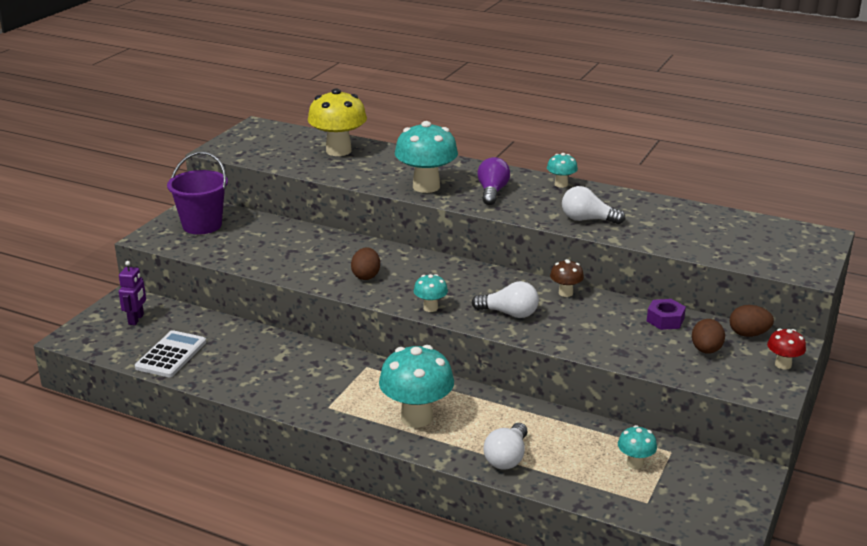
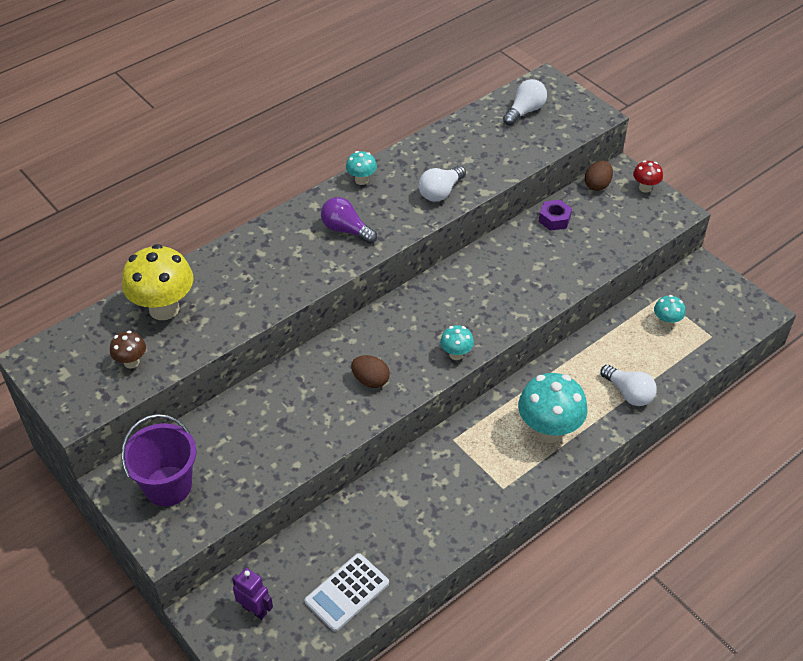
camera: 65 degrees left, 20 degrees up
(171, 355) = (347, 592): white calculator -> white calculator turned 90 degrees counterclockwise
(426, 187) = (302, 271): turquoise mushroom -> none
(509, 313) = (494, 306): white light bulb -> white light bulb (525, 111)
(565, 293) = (481, 258): brown mushroom -> brown mushroom (131, 362)
(706, 350) = (607, 217): brown egg -> none

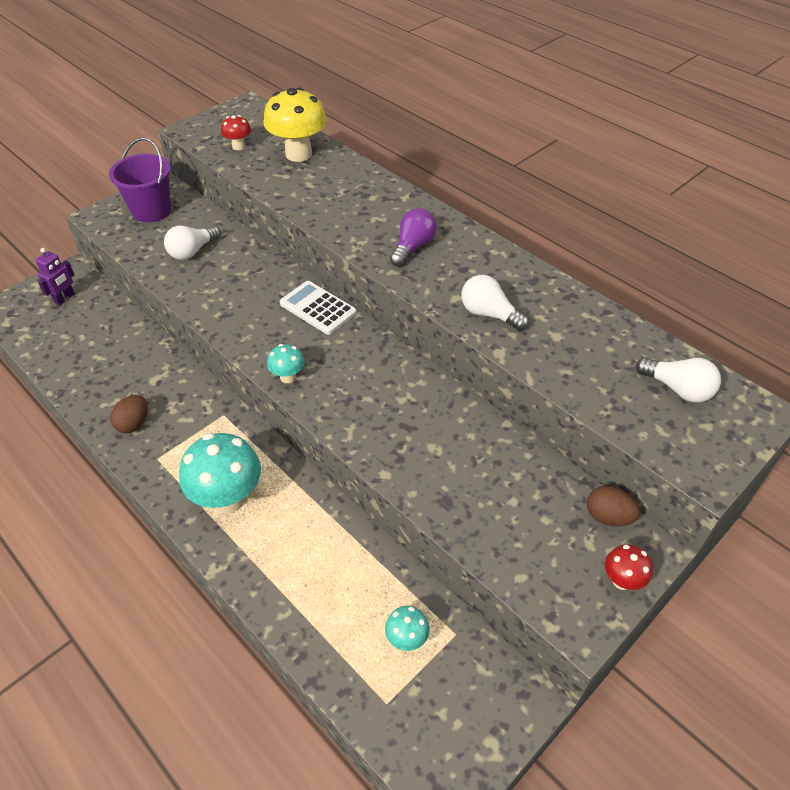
camera: 85 degrees right, 0 degrees up
(131, 362) = (238, 146): brown mushroom -> red mushroom
(347, 592) = (65, 350): white calculator -> white calculator (318, 308)
(361, 180) = (494, 252): turquoise mushroom -> none
(370, 380) = (254, 315): brown egg -> brown egg (133, 423)
(554, 219) = (523, 465): purple nut -> none
(628, 393) = (281, 585): white light bulb -> white light bulb (192, 251)

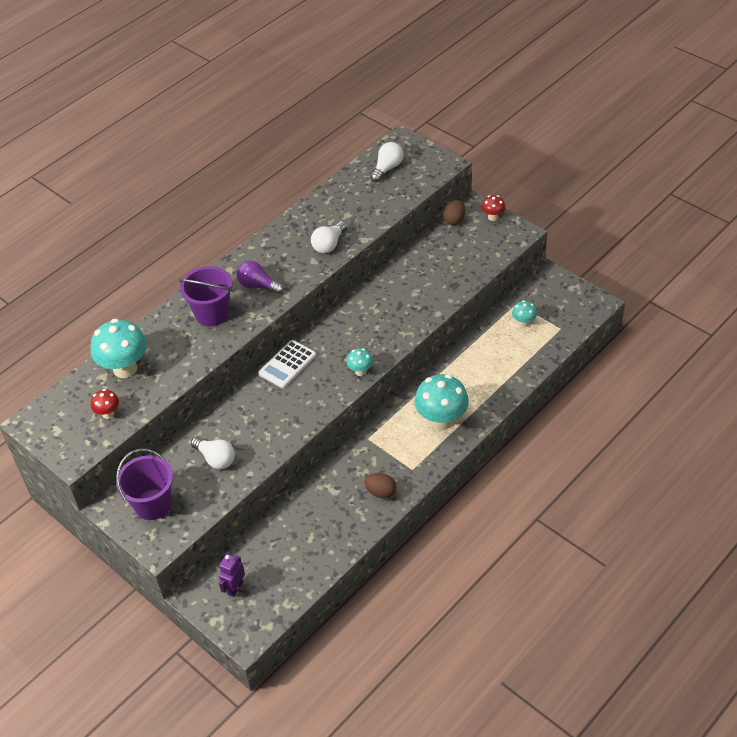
camera: 90 degrees left, 0 degrees up
(65, 298) = (235, 588): purple robot -> purple robot turned 90 degrees counterclockwise
(298, 154) = (125, 369): yellow mushroom -> turquoise mushroom
(370, 210) = (212, 313): none -> purple bucket

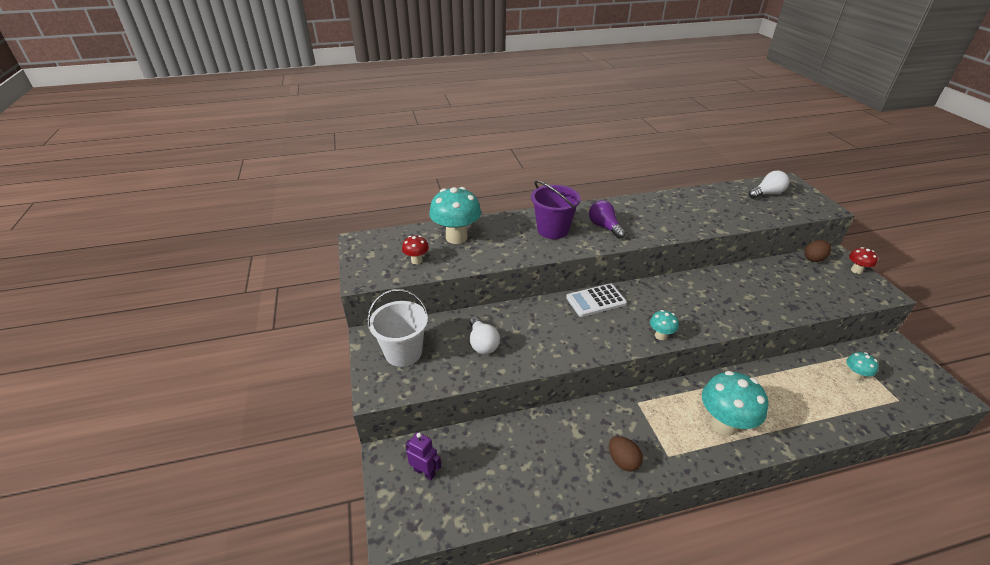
camera: 30 degrees right, 10 degrees down
(153, 504) = (403, 352): purple bucket -> white bucket
(235, 588) = (425, 472): purple robot -> purple robot turned 60 degrees clockwise
(329, 245) = (685, 223): white light bulb -> none

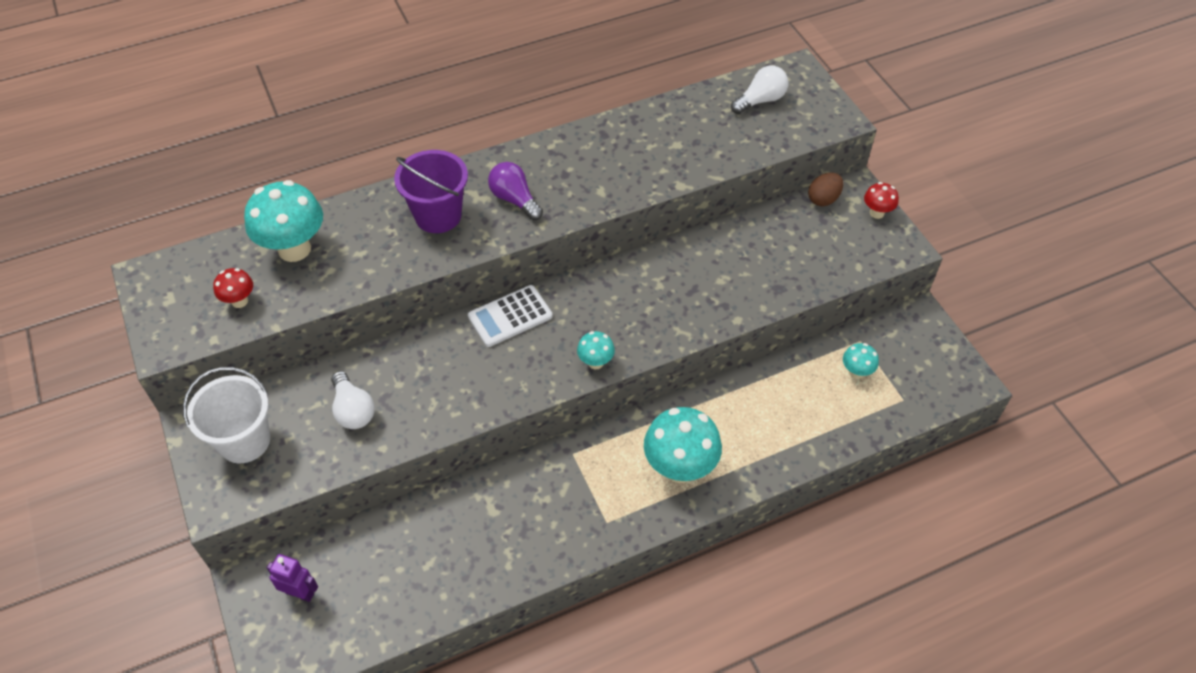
camera: 10 degrees left, 15 degrees up
(623, 461) = (550, 538): brown egg -> none

